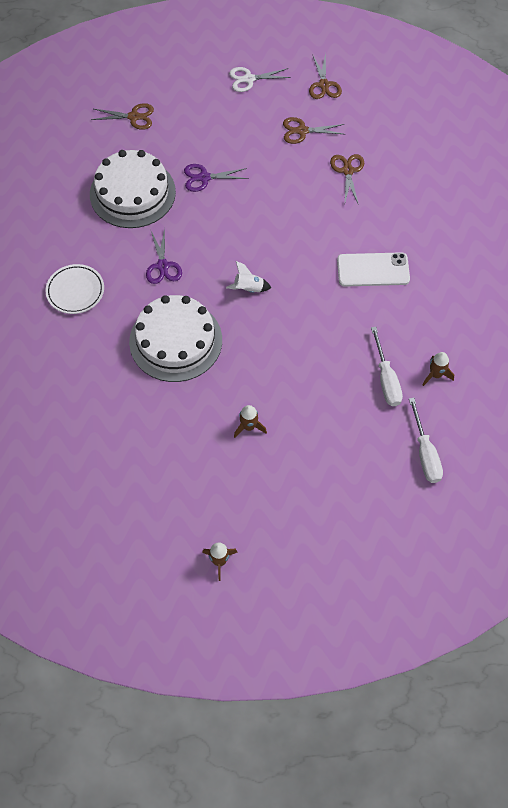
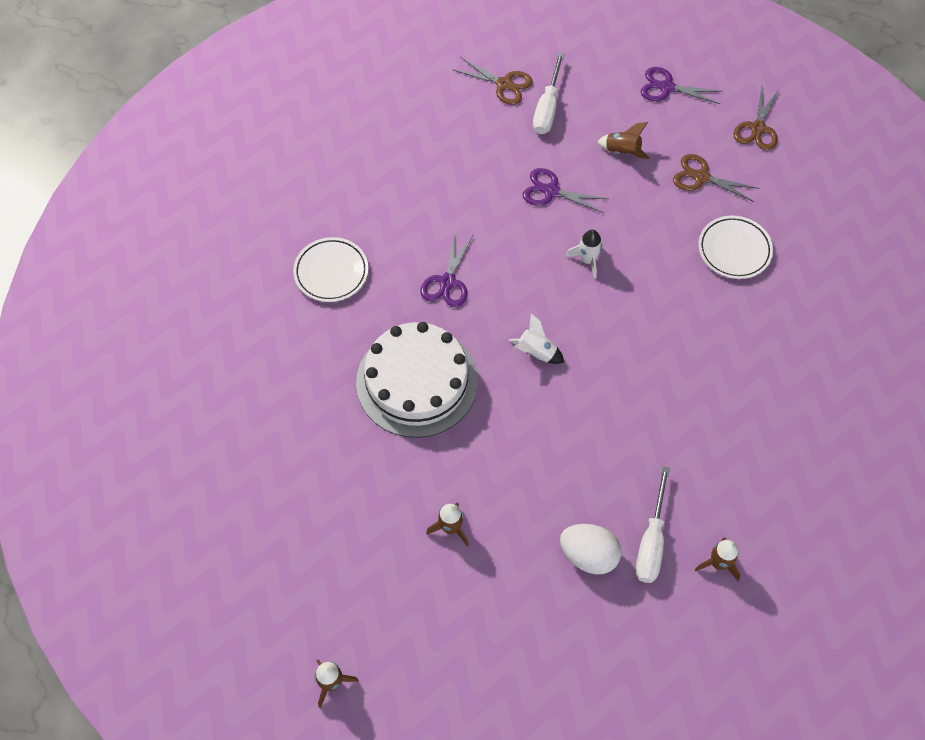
camera: 25 degrees right, 0 degrees up
(132, 193) = (456, 178): white cake -> none
(240, 133) = (622, 151): none -> brown rocket
(249, 79) = (666, 87): white scissors -> purple scissors
(252, 214) = (587, 260): none -> white rocket
(347, 171) = (734, 250): brown scissors -> white plate
(350, 405) = (588, 555): none -> white egg
(373, 270) = (704, 391): white phone -> none
(425, 453) = (654, 661): white screwdriver -> white screwdriver (547, 108)

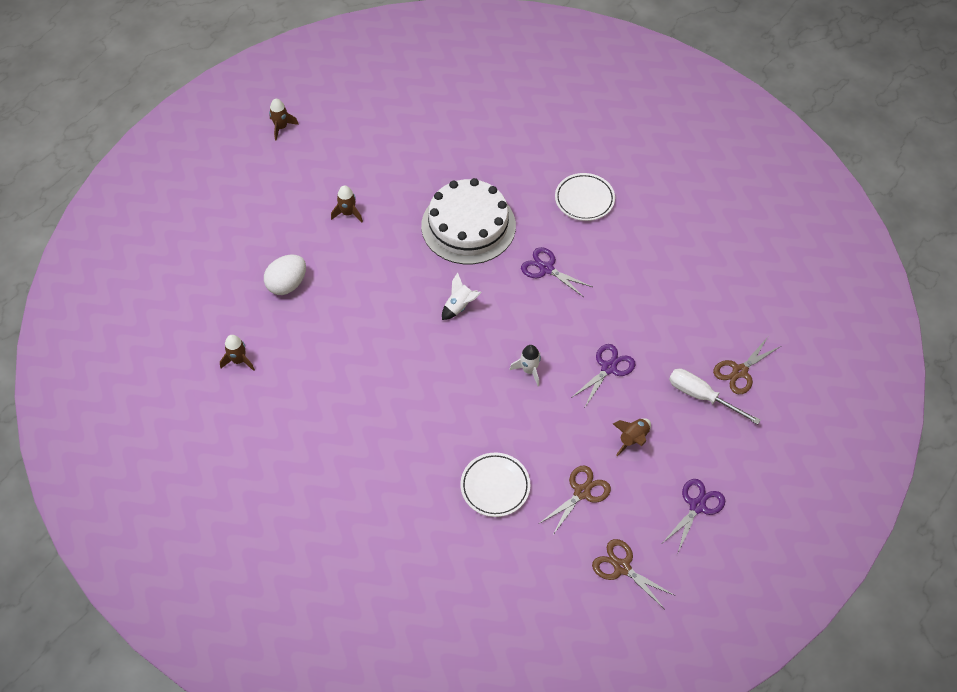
camera: 110 degrees right, 5 degrees down
(651, 541) = (277, 325): white screwdriver -> none

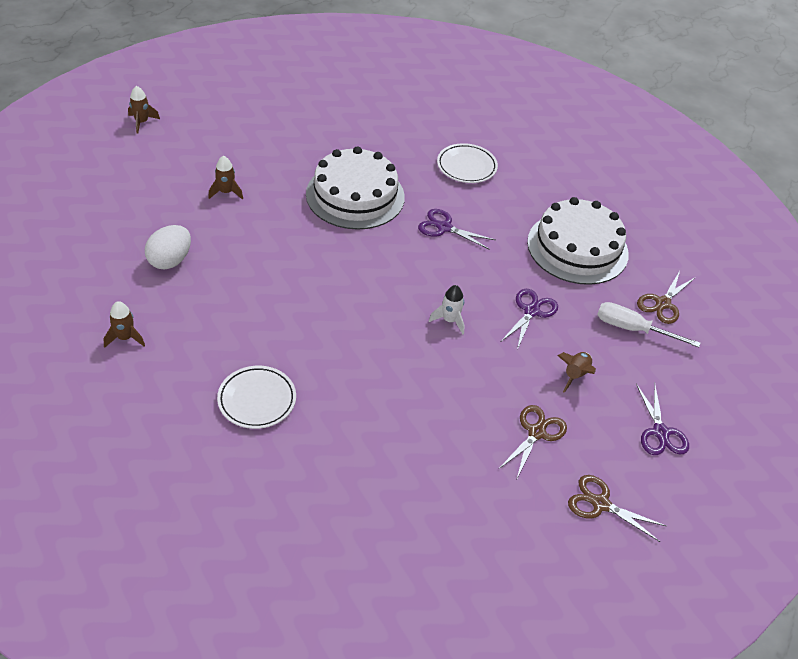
camera: 15 degrees left, 10 degrees down
(459, 306) = (362, 267): white rocket -> none
(495, 486) = (441, 436): white plate -> white plate (257, 400)
(672, 302) = (577, 247): none -> white cake
(697, 506) = (660, 433): purple scissors -> purple scissors turned 150 degrees clockwise

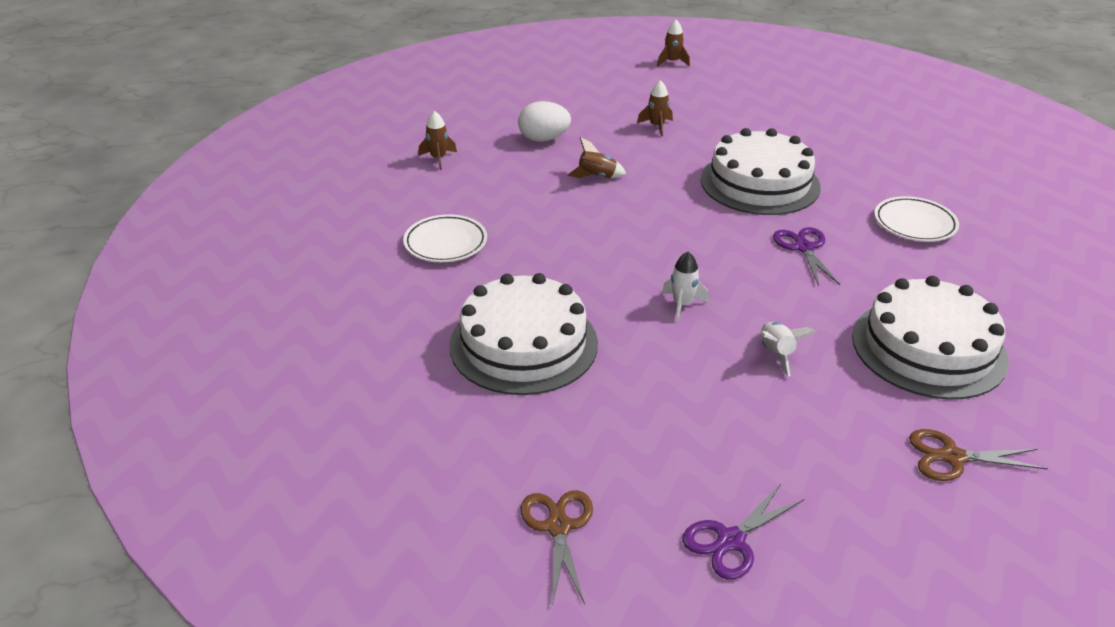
camera: 60 degrees right, 10 degrees down
(420, 423) = (523, 344): none -> white cake
(531, 311) = (776, 354): purple scissors -> white rocket
(536, 432) = (605, 430): brown scissors -> none
(575, 375) = (727, 426): brown rocket -> brown rocket (597, 177)
(633, 329) = (868, 447): white screwdriver -> none

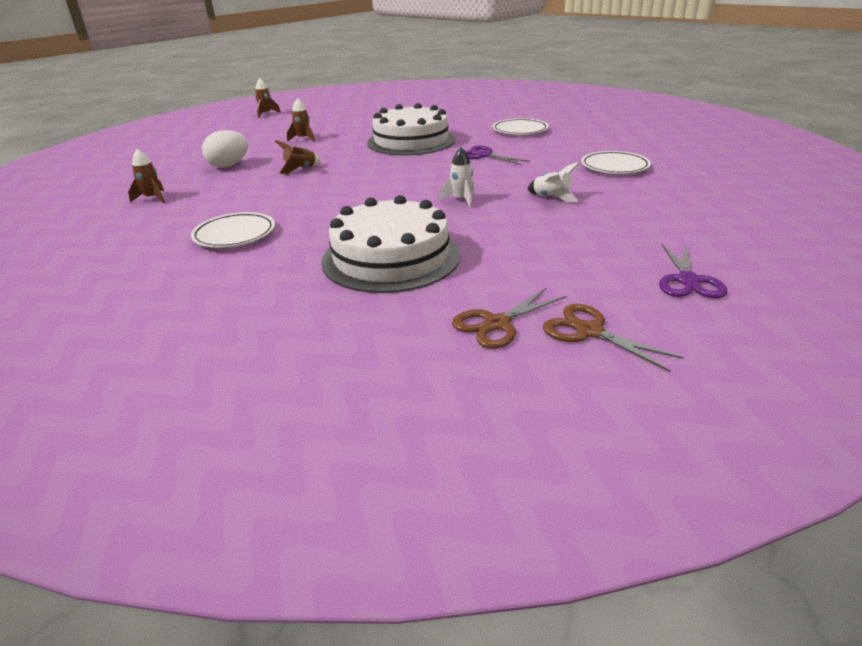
camera: 40 degrees left, 5 degrees down
(928, 348) = (614, 167): white cake -> white plate
(952, 457) = (705, 198): brown scissors -> brown scissors (496, 324)

